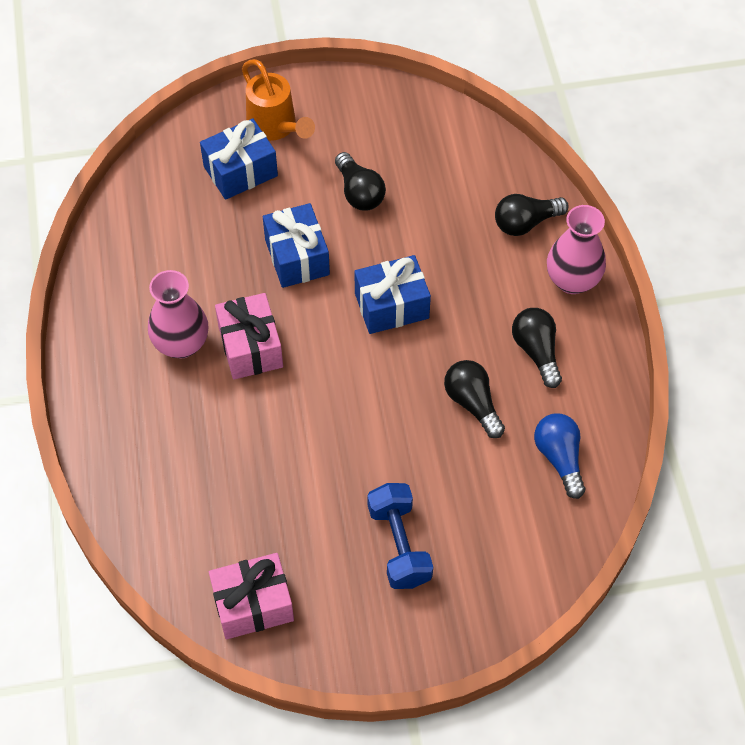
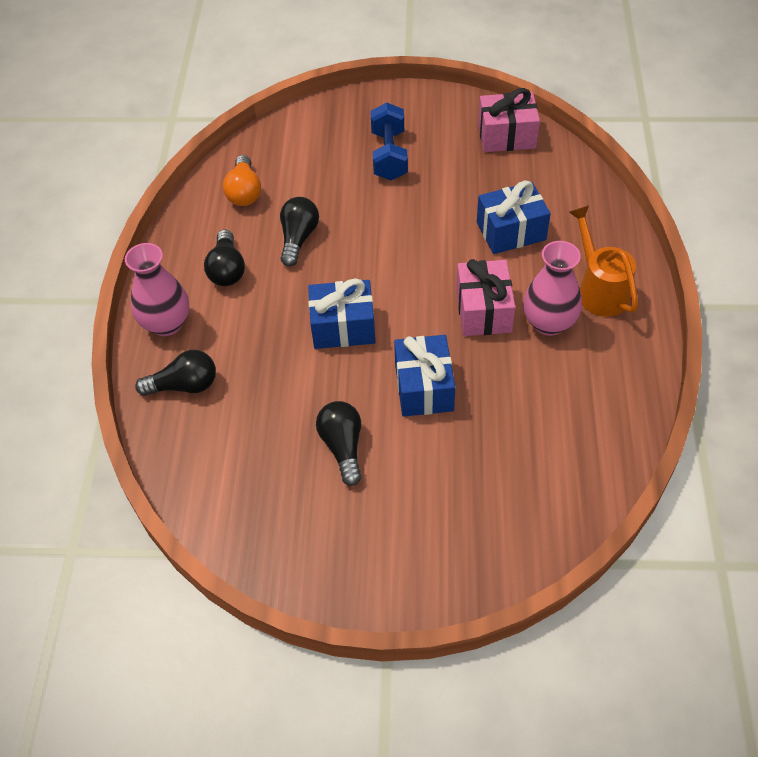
camera: 165 degrees left, 5 degrees down
(240, 171) = (468, 495): blue gift -> blue gift (511, 231)
(275, 127) = (419, 546): orange watering can -> orange watering can (599, 289)
(472, 403) = (298, 238): black light bulb -> black light bulb turned 150 degrees counterclockwise
(559, 458) = (244, 192): blue light bulb -> orange light bulb

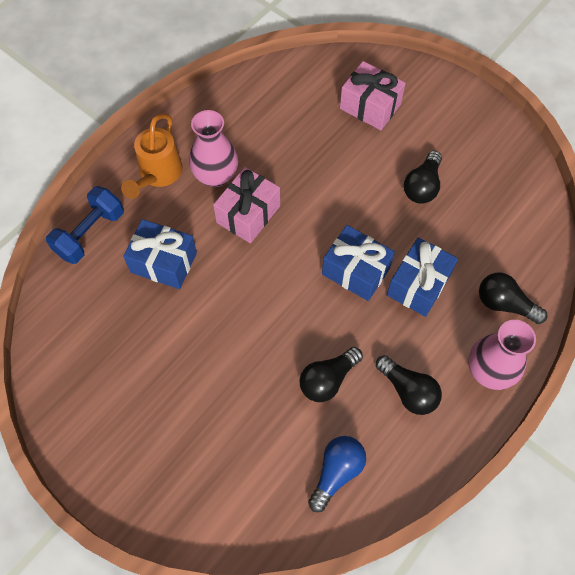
camera: 145 degrees left, 10 degrees up
(227, 269) = (408, 390): black light bulb -> black light bulb turned 105 degrees clockwise
(244, 192) = (336, 472): orange light bulb -> blue light bulb
(389, 155) = (179, 415): blue dumbbell -> blue dumbbell (90, 233)
(424, 387) = (338, 189): blue gift -> blue gift (418, 285)
(506, 136) = (66, 358): pink gift -> pink gift (370, 106)

